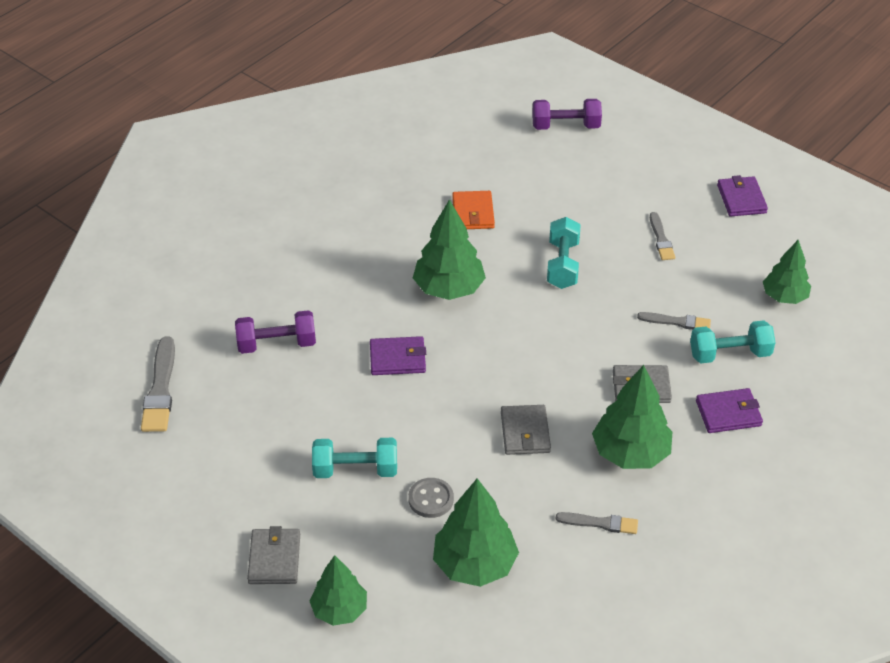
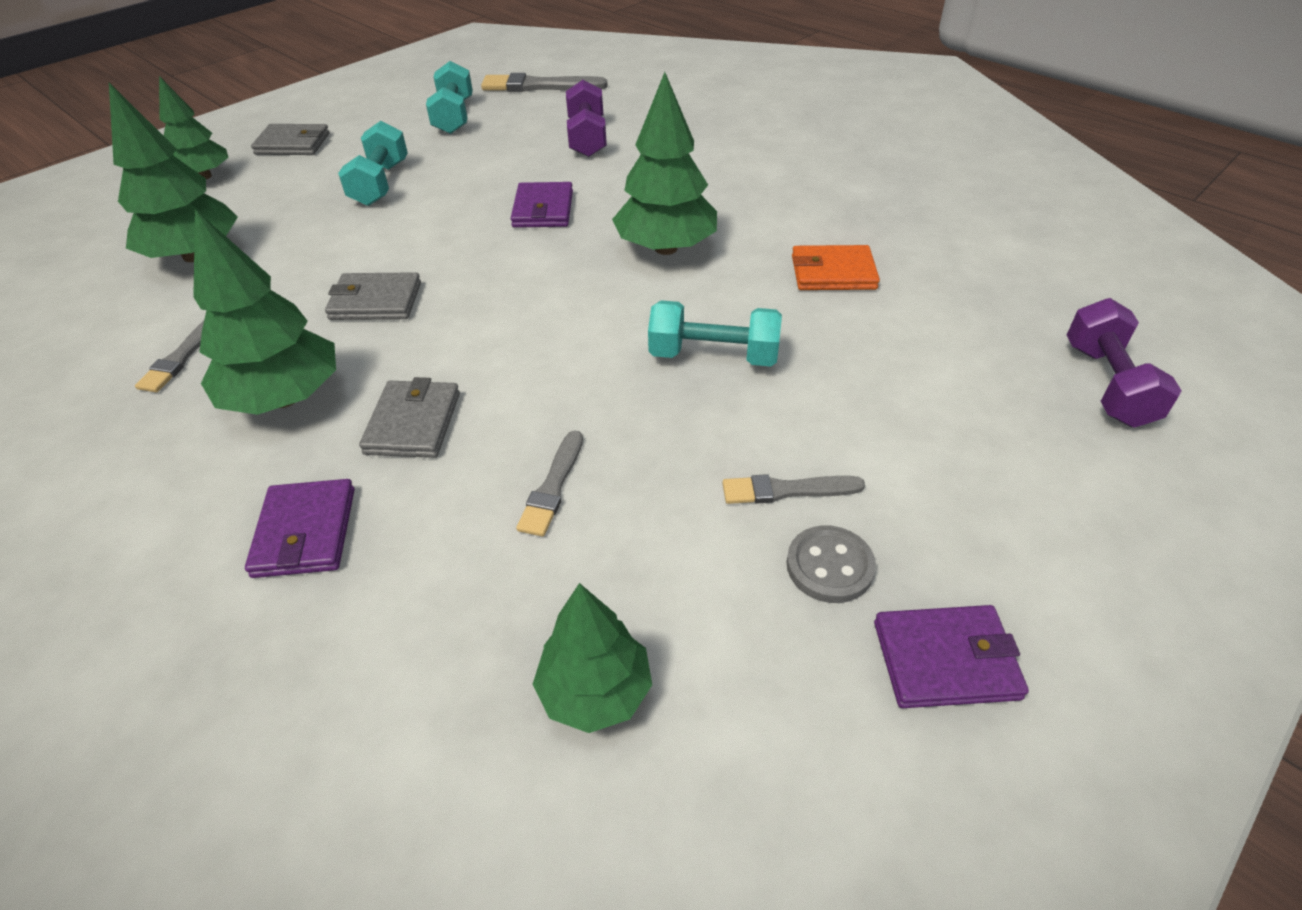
camera: 95 degrees right, 0 degrees up
(431, 499) = (309, 229): grey button -> grey button (829, 566)
(730, 354) = (449, 557): turquoise dumbbell -> turquoise dumbbell (454, 116)

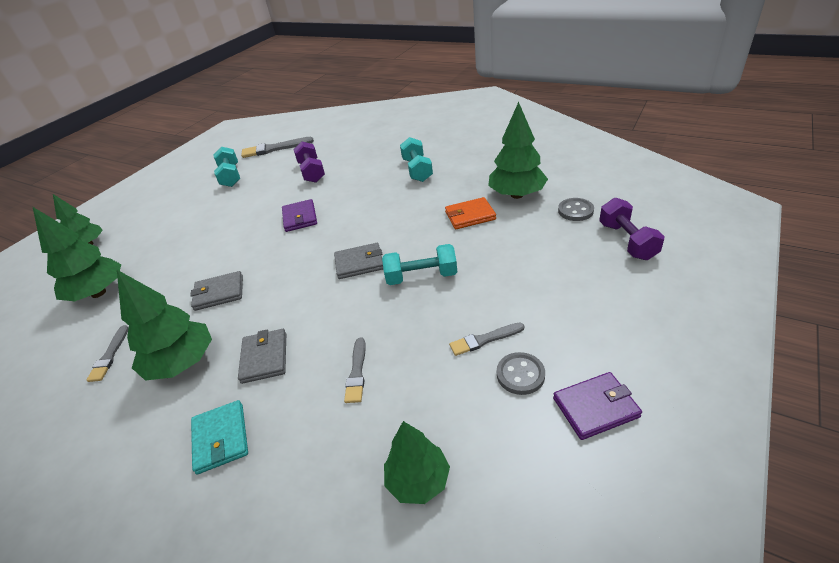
camera: 10 degrees left, 5 degrees down
(293, 144) = (138, 213): grey wallet -> grey wallet (359, 263)
(305, 532) = (221, 438): purple wallet -> turquoise wallet
(380, 183) = (199, 224): turquoise dumbbell -> turquoise dumbbell (417, 170)
(665, 248) = (376, 223): green tree -> green tree (516, 195)
(1028, 308) = (575, 211): none -> grey button

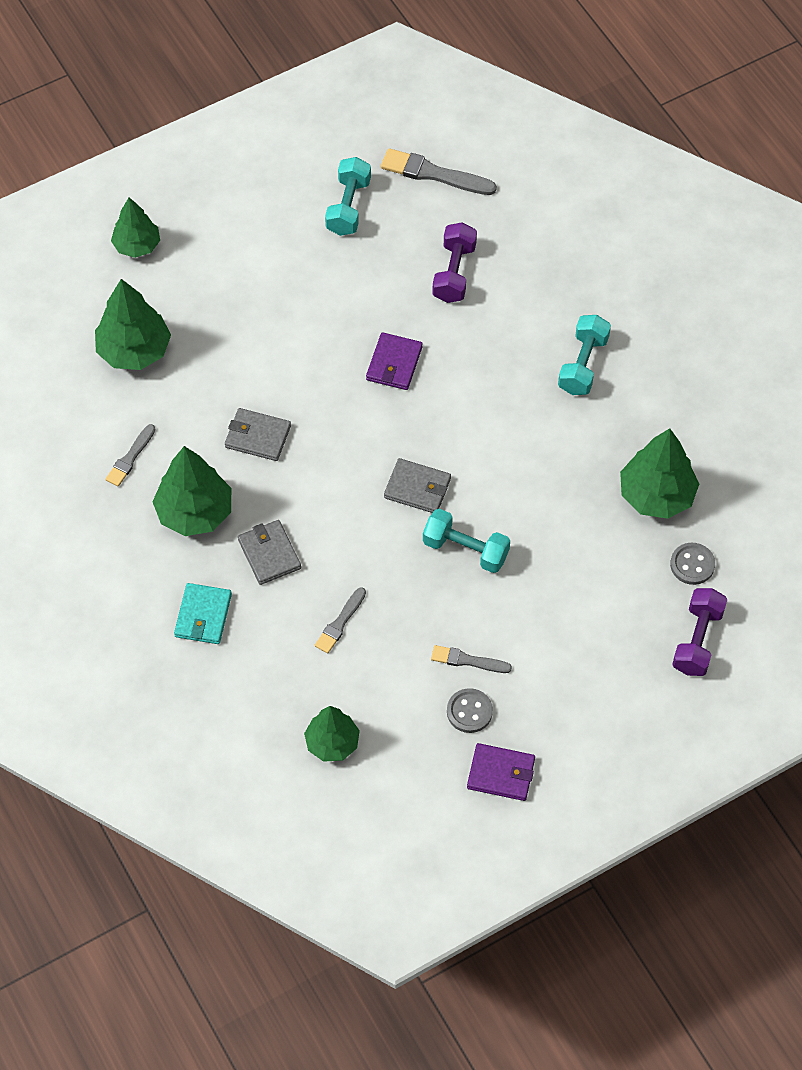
camera: 25 degrees right, 20 degrees up
(264, 358) = (269, 554): grey wallet -> grey wallet turned 45 degrees counterclockwise
(470, 216) = (579, 494): orange wallet -> none

